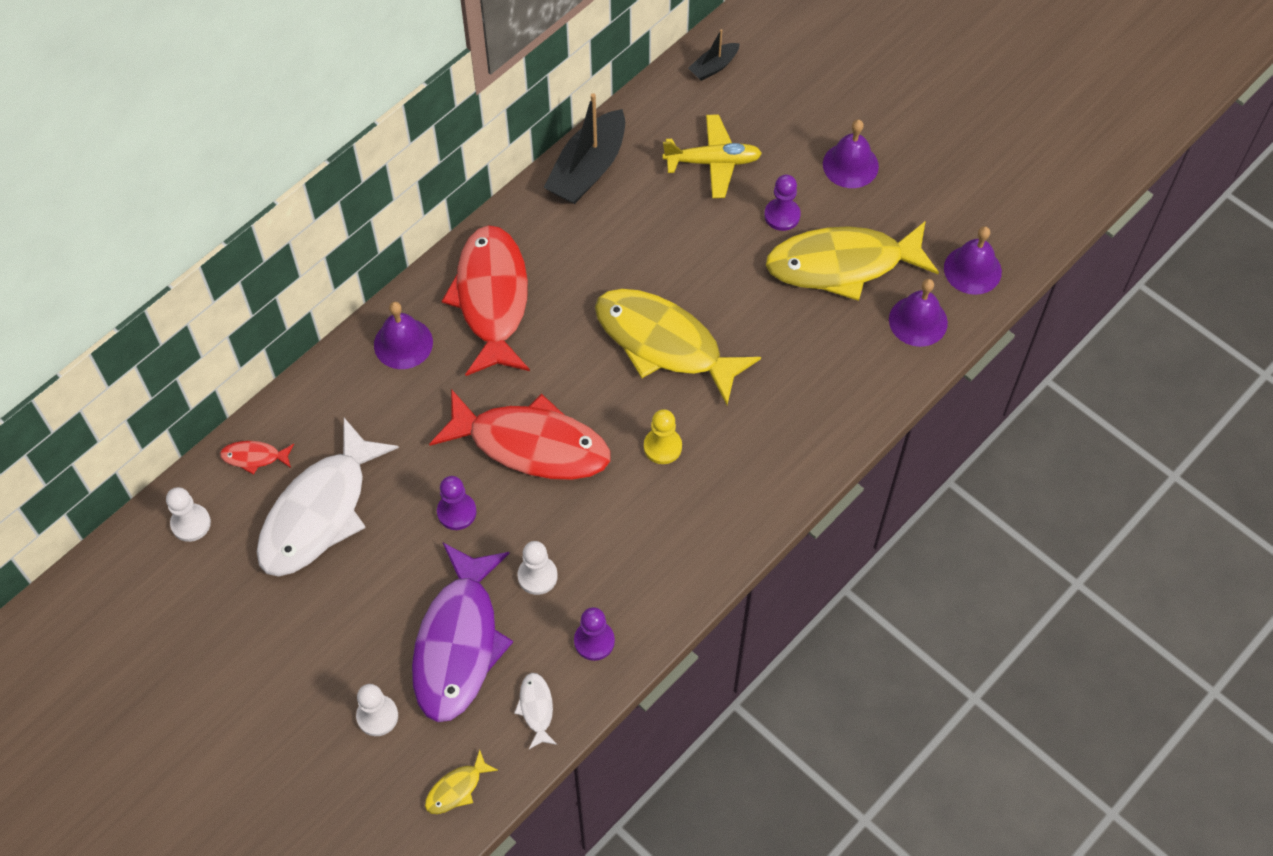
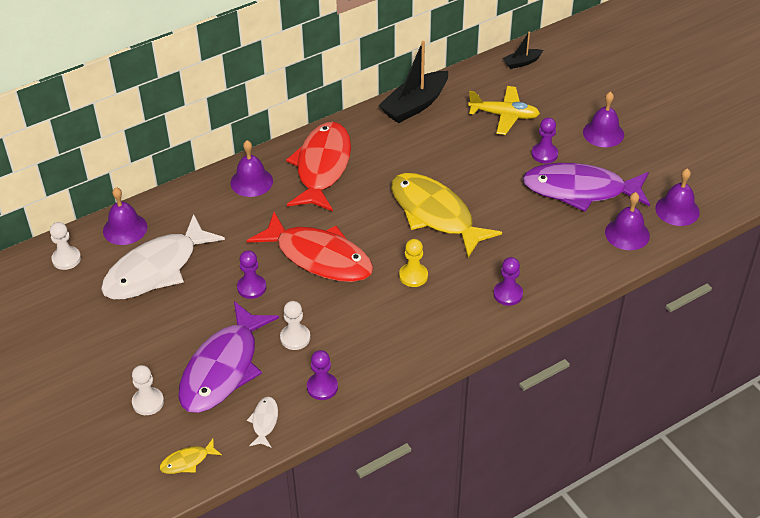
camera: 15 degrees right, 15 degrees down
(254, 457) = (125, 228): red fish -> purple bell
(790, 448) = (508, 294): none -> purple pawn
(842, 264) = (580, 190): yellow fish -> purple fish

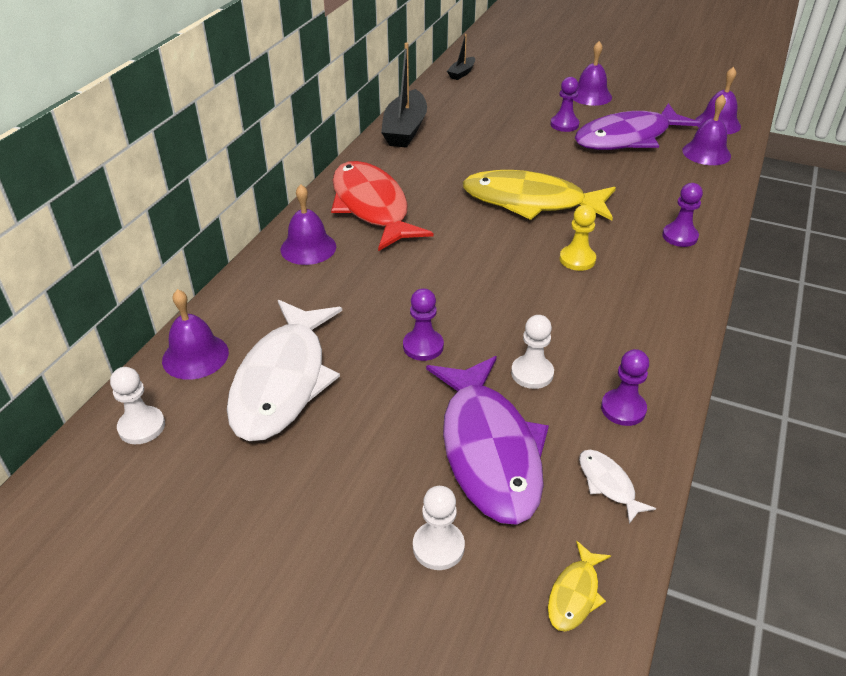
camera: 35 degrees left, 5 degrees down
(319, 257) = (463, 284): red fish -> none
(504, 115) = (494, 111): yellow plane -> none

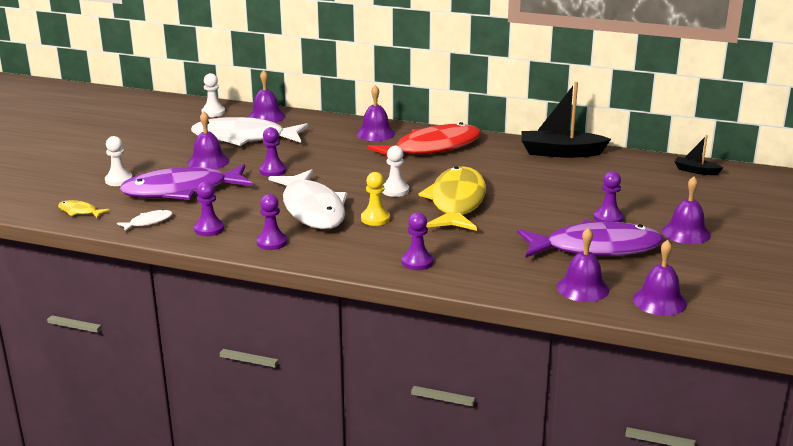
camera: 85 degrees right, 15 degrees down
(374, 422) = (208, 161): none -> purple bell
(532, 373) = (245, 202): white pawn -> white pawn (395, 190)
(553, 309) = (312, 209): none -> white fish
(628, 138) = (595, 248): purple fish -> purple fish turned 120 degrees clockwise
(654, 345) = (272, 242): none -> purple pawn

